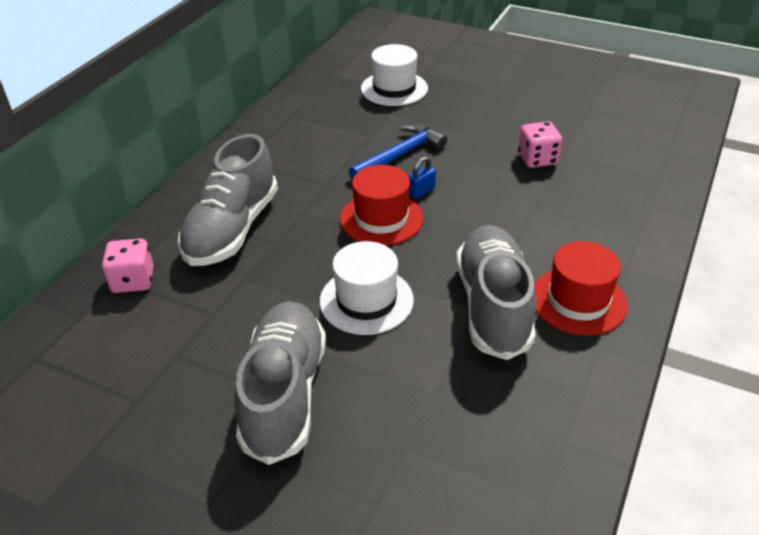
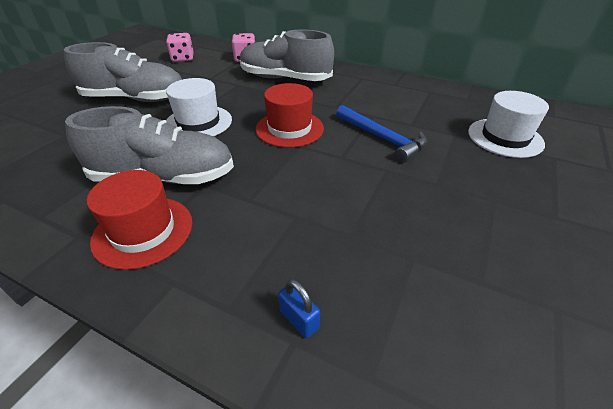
camera: 90 degrees right, 0 degrees up
(421, 191) = (326, 148): blue padlock -> blue padlock (299, 319)
(537, 159) = (394, 231): pink dice -> pink dice (183, 58)

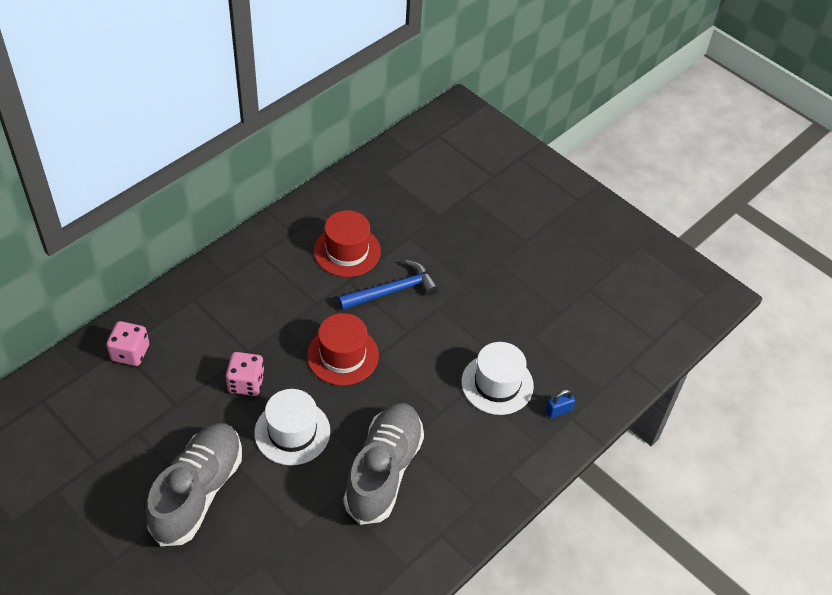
camera: 75 degrees left, 10 degrees up
(143, 231) = (451, 489): red hat -> red hat (347, 251)
(183, 58) = (83, 428): pink dice -> pink dice (246, 383)
(285, 79) = (222, 326): grey shoe -> none
(505, 137) = (428, 207): white hat -> white hat (497, 384)

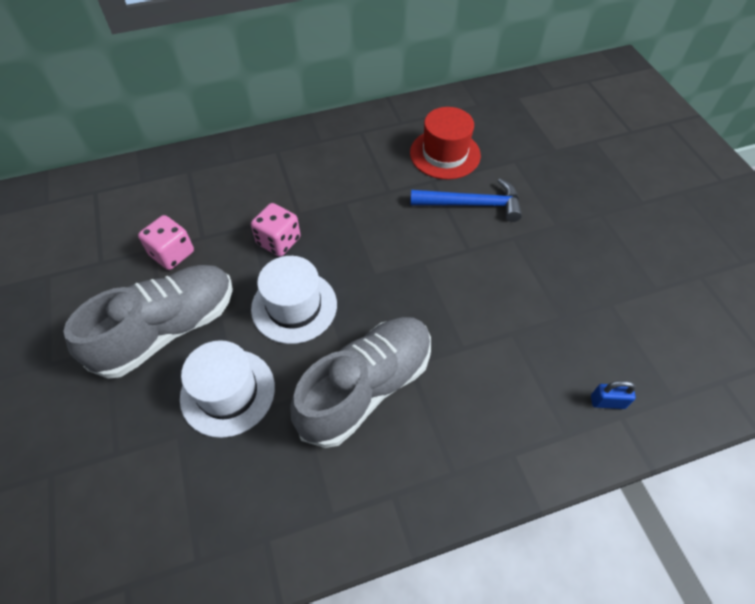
camera: 30 degrees right, 5 degrees up
(130, 353) = (194, 177): pink dice -> pink dice (172, 254)
(342, 355) = (388, 249): red hat -> none
(497, 384) = (544, 341): white hat -> white hat (228, 392)

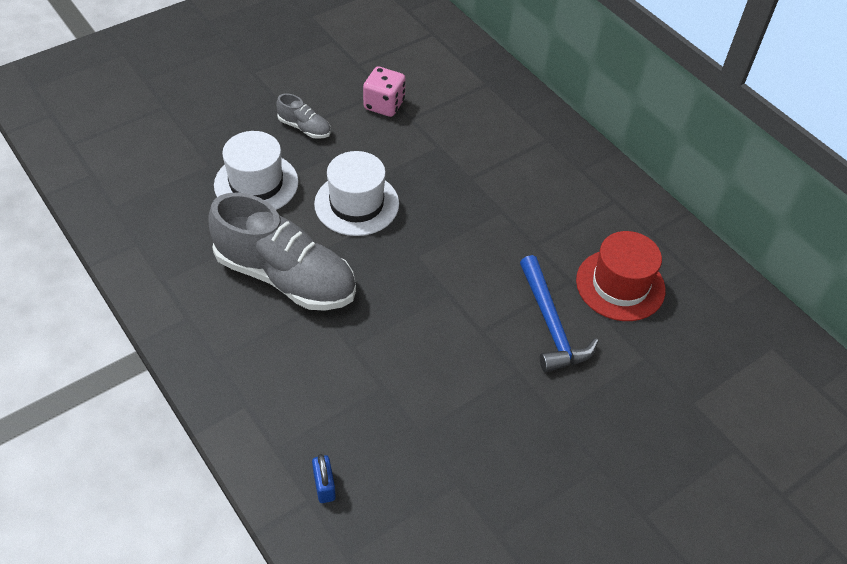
camera: 70 degrees right, 5 degrees down
(168, 330) = (304, 128): grey shoe -> grey shoe, size x0.44
(278, 241) = (428, 173): pink dice -> none

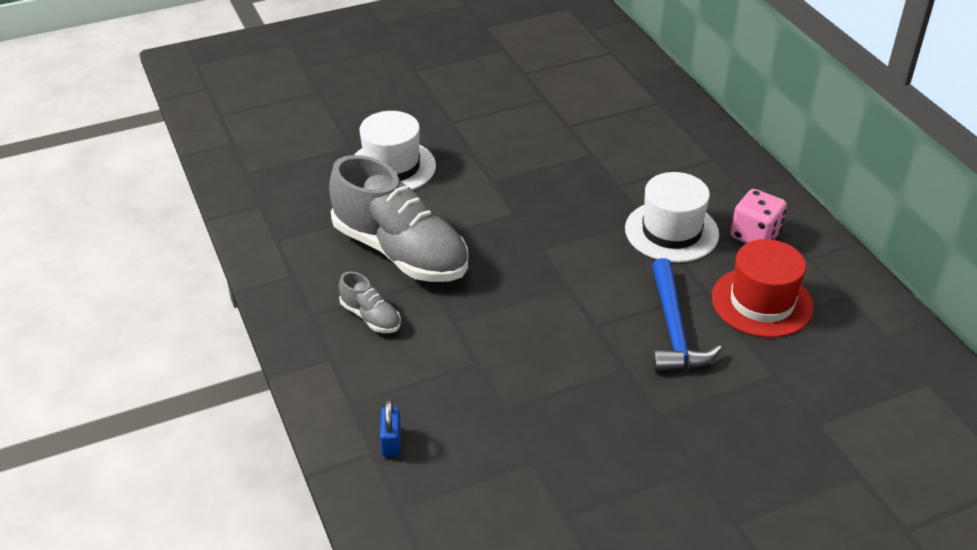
camera: 15 degrees right, 10 degrees down
(304, 128) = (454, 123): grey shoe -> grey shoe (370, 317)
(356, 204) = (491, 196): white hat -> white hat (671, 231)
(384, 105) = (542, 111): pink dice -> pink dice (755, 235)

